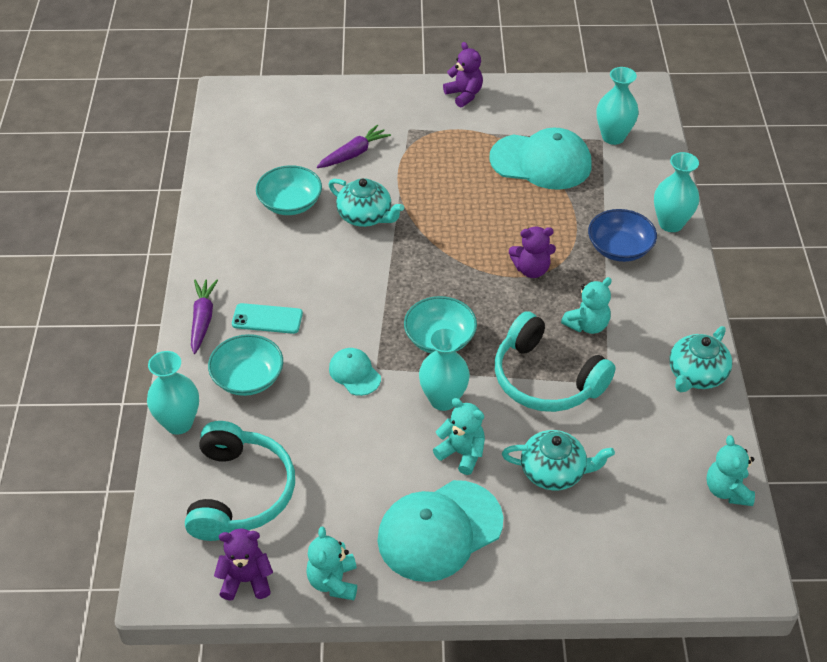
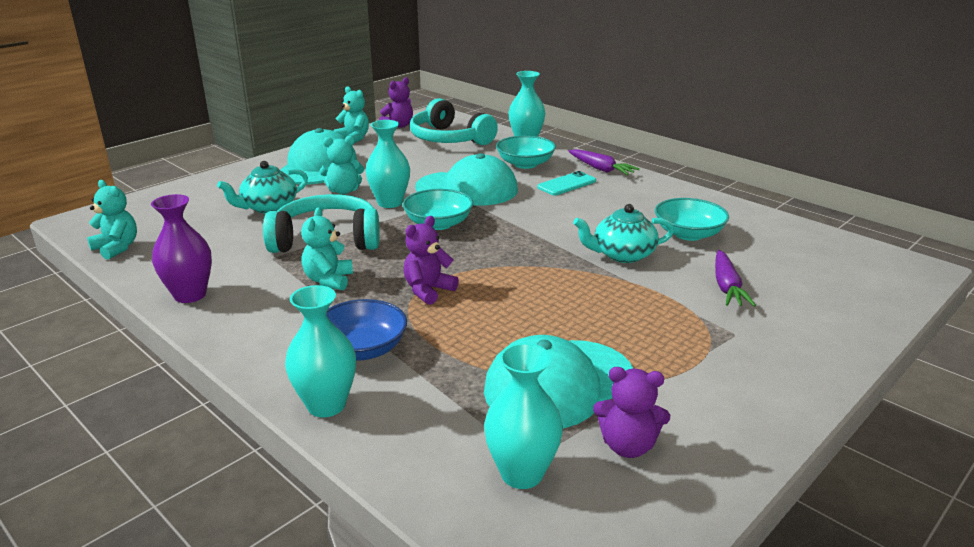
camera: 135 degrees right, 20 degrees down
(354, 373) = (467, 189): turquoise cap -> turquoise cap, size x2.00
(464, 95) = (767, 406): purple teddy bear -> purple teddy bear (627, 446)
(696, 374) = (190, 295): turquoise teapot -> purple vase

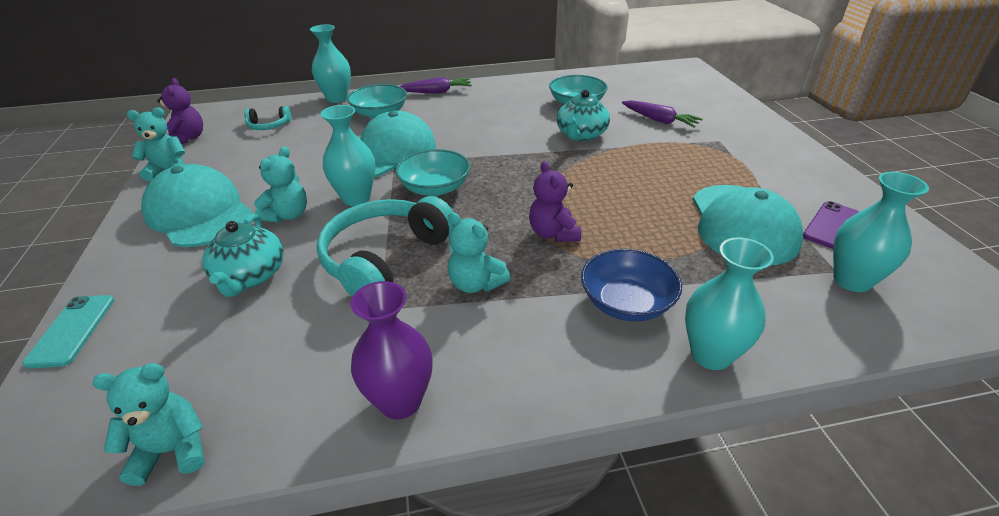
camera: 55 degrees left, 10 degrees up
(449, 139) = (268, 126): turquoise headphones -> turquoise headphones, size x0.47
(566, 184) = (442, 112): turquoise phone -> turquoise phone (72, 330)
(627, 446) = (832, 226): purple teddy bear -> purple phone

